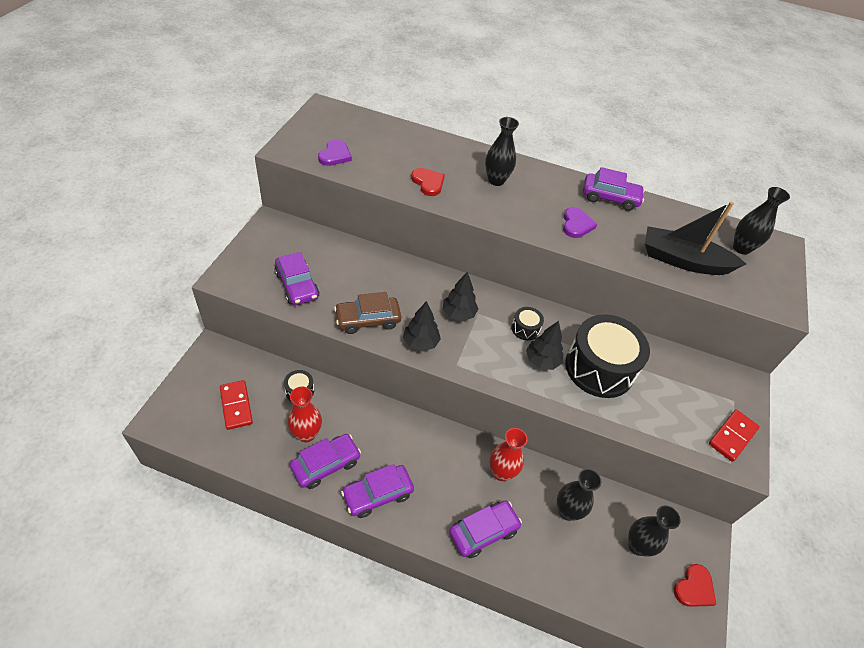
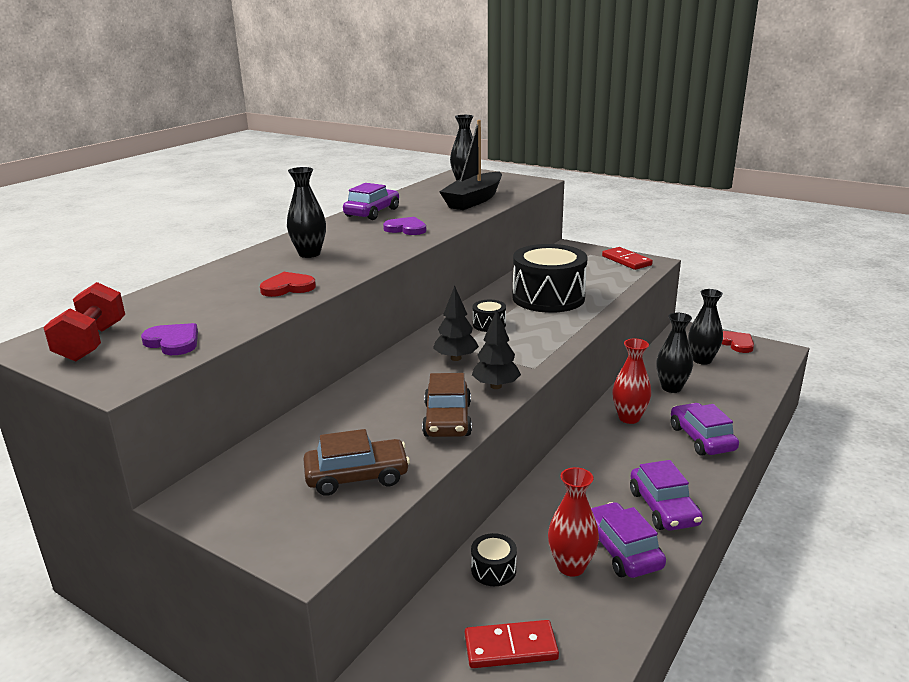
camera: 70 degrees left, 25 degrees down
(297, 285) = (357, 476): purple car -> brown car
(330, 126) = (92, 342): none -> red dumbbell
(542, 361) = (535, 322): black tree -> none

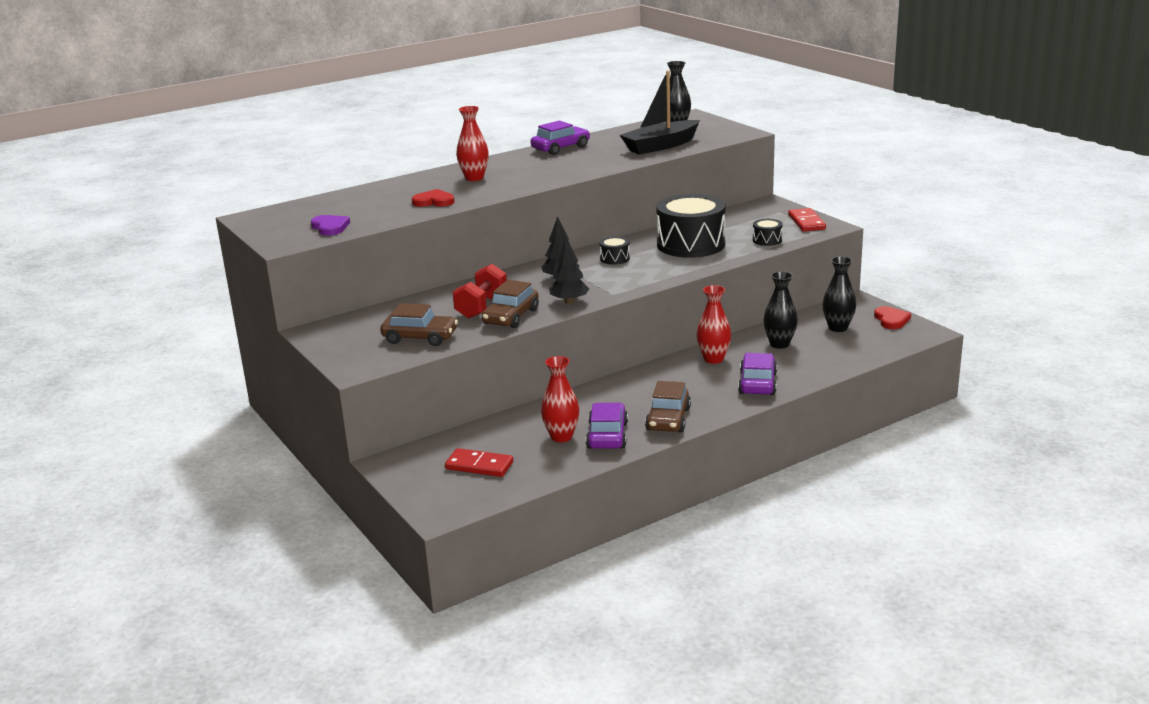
camera: 25 degrees right, 0 degrees up
(92, 342) = (283, 220): red dumbbell -> red dumbbell (481, 307)
(309, 254) = (474, 178): black vase -> red vase
(406, 229) = (571, 166): purple heart -> none
(493, 570) = (507, 428): black drum -> black drum (767, 240)
(663, 508) = (668, 419): purple car -> brown car

